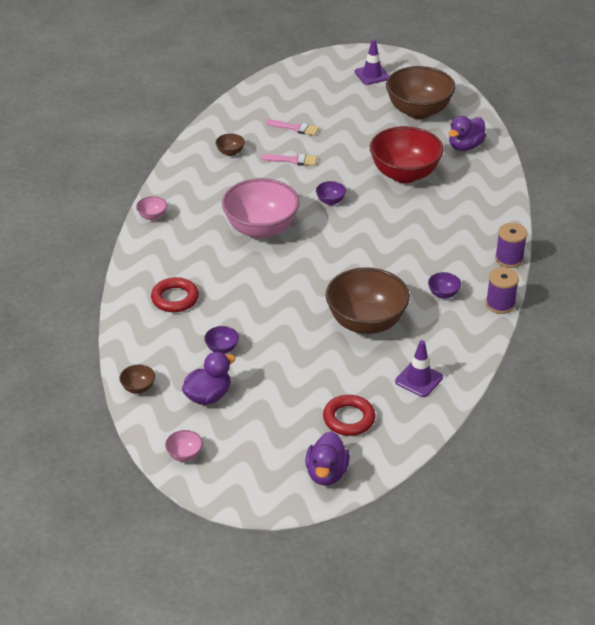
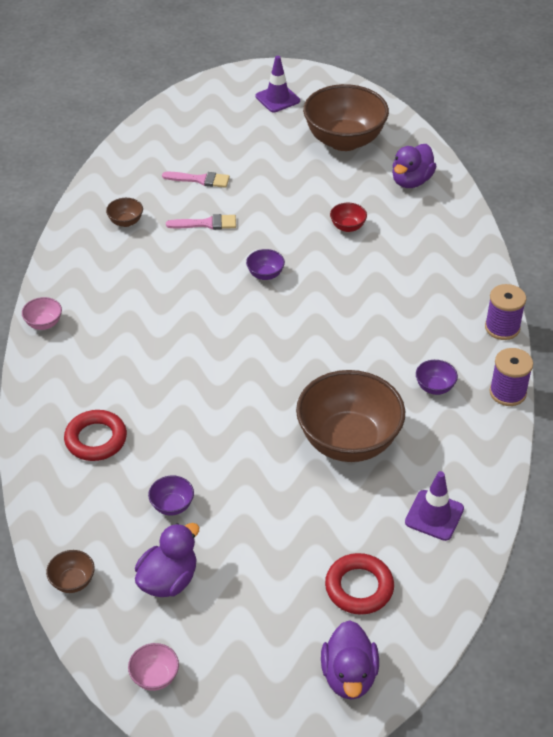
camera: 10 degrees left, 5 degrees up
(261, 229) = (186, 324): pink bowl -> none
(404, 174) = (347, 227): red bowl -> red bowl, size x0.41

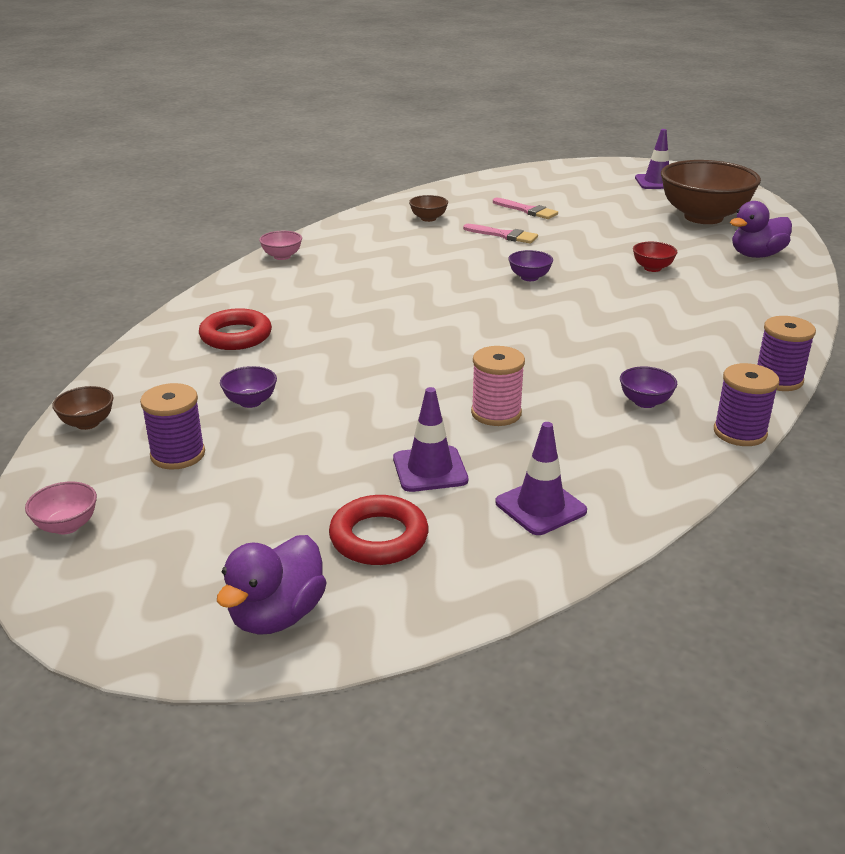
camera: 30 degrees right, 15 degrees down
(168, 580) = (178, 455): purple duck -> purple spool
(345, 514) = (430, 469): none -> purple traffic cone
(348, 441) = (496, 413): brown bowl -> pink spool

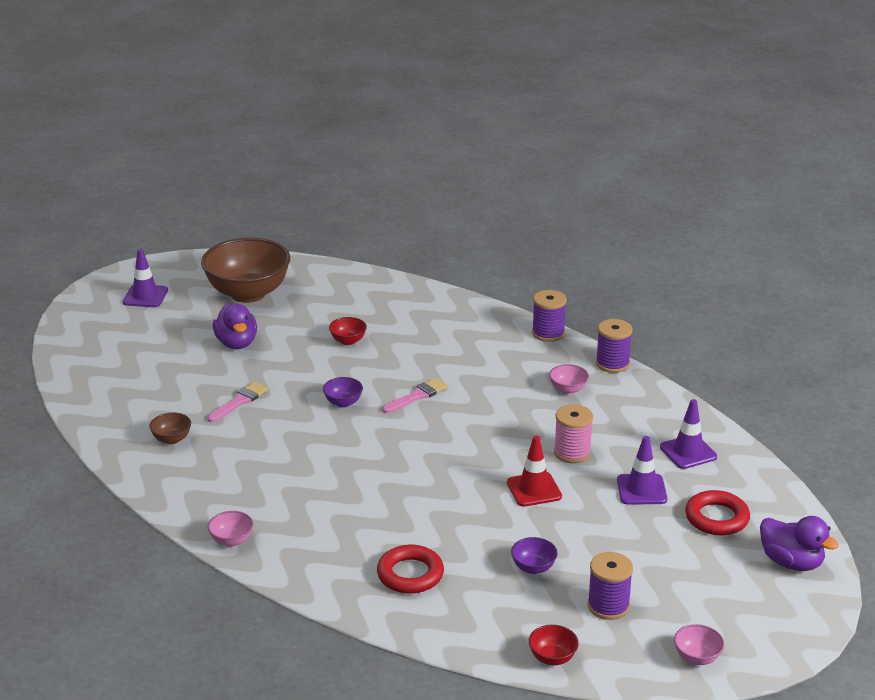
camera: 80 degrees left, 0 degrees up
(87, 423) = (552, 658): brown bowl -> red bowl
(405, 392) = (534, 489): none -> red traffic cone
(527, 210) = (181, 379): pink brush -> pink brush (417, 396)
(645, 402) = (568, 390): purple bowl -> pink bowl
(756, 255) = (342, 290): purple duck -> purple duck (236, 343)

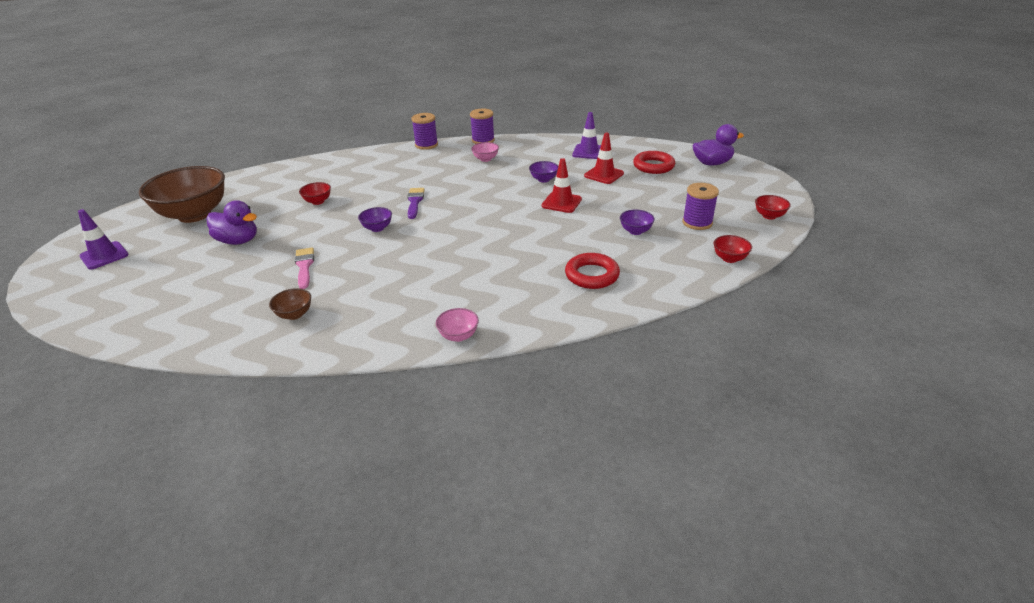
camera: 50 degrees left, 5 degrees up
(417, 396) = (415, 202): pink brush -> purple brush
(572, 453) = (543, 179): pink spool -> purple bowl
(641, 490) = (604, 174): purple traffic cone -> red traffic cone
(697, 658) = (769, 216): pink bowl -> red bowl

